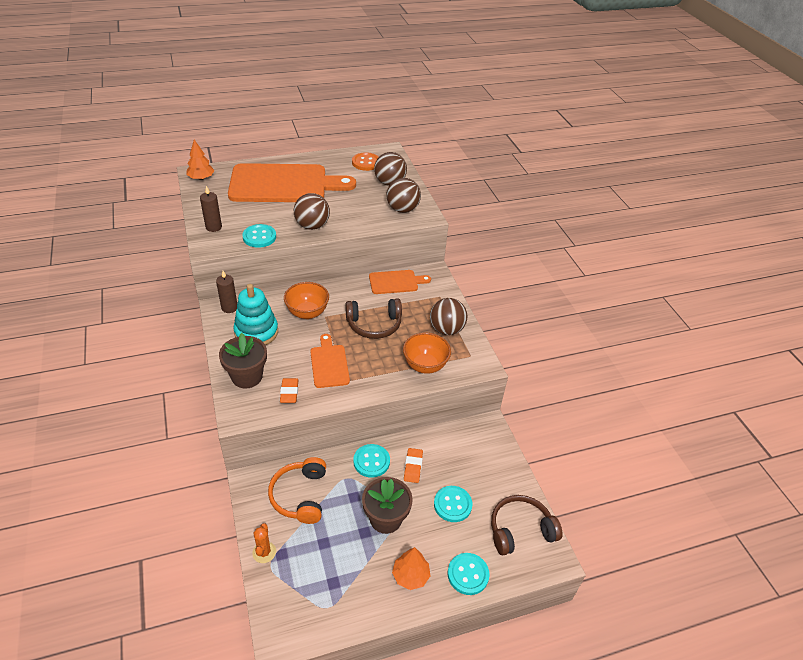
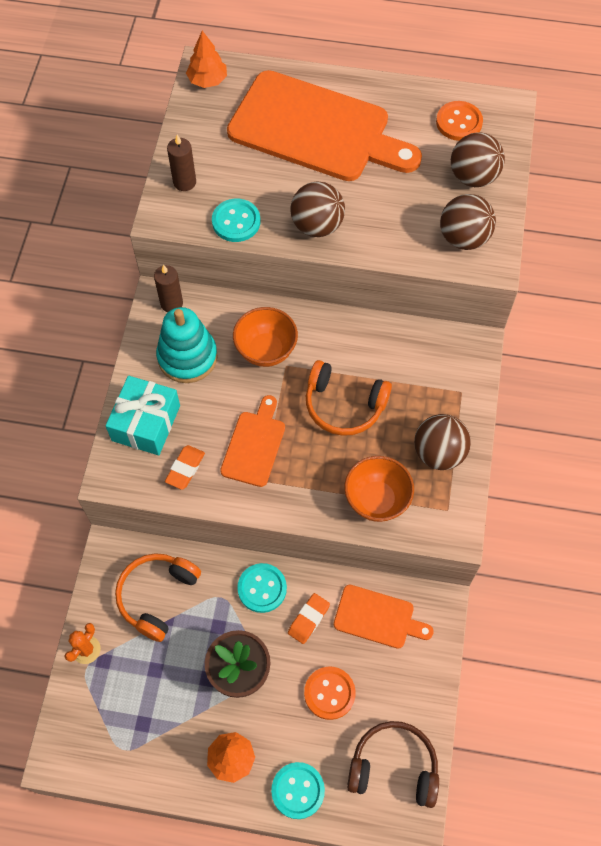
camera: 30 degrees right, 20 degrees up
(247, 376) = (146, 423): brown flower pot -> turquoise gift
(374, 324) = (344, 405): brown headphones -> orange headphones
(396, 282) = (412, 343): orange cutting board -> orange cutting board (378, 617)
(452, 504) = (329, 693): turquoise button -> orange button

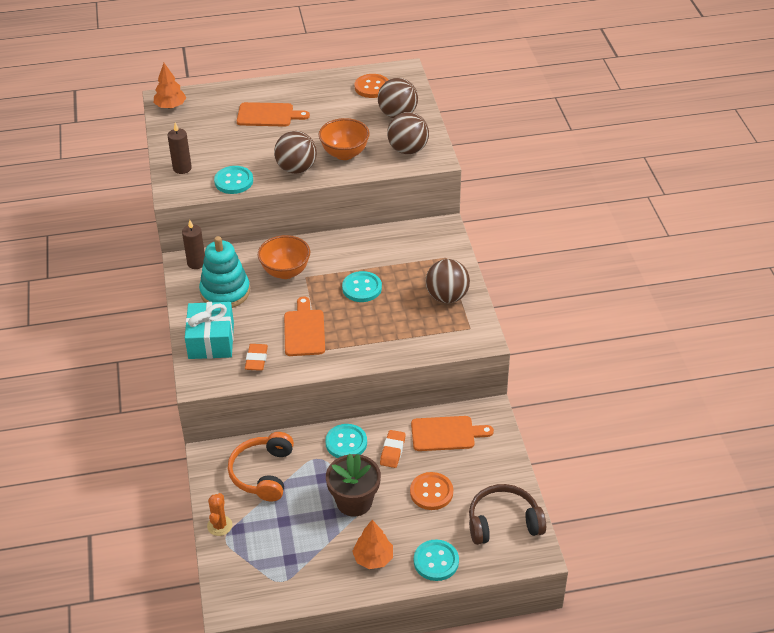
camera: 20 degrees left, 20 degrees down
(316, 129) = (268, 115): orange cutting board -> orange cutting board, size x0.47
(344, 405) = (362, 288): orange headphones -> turquoise button
(376, 500) = (414, 337): orange bowl -> orange bowl (344, 154)

